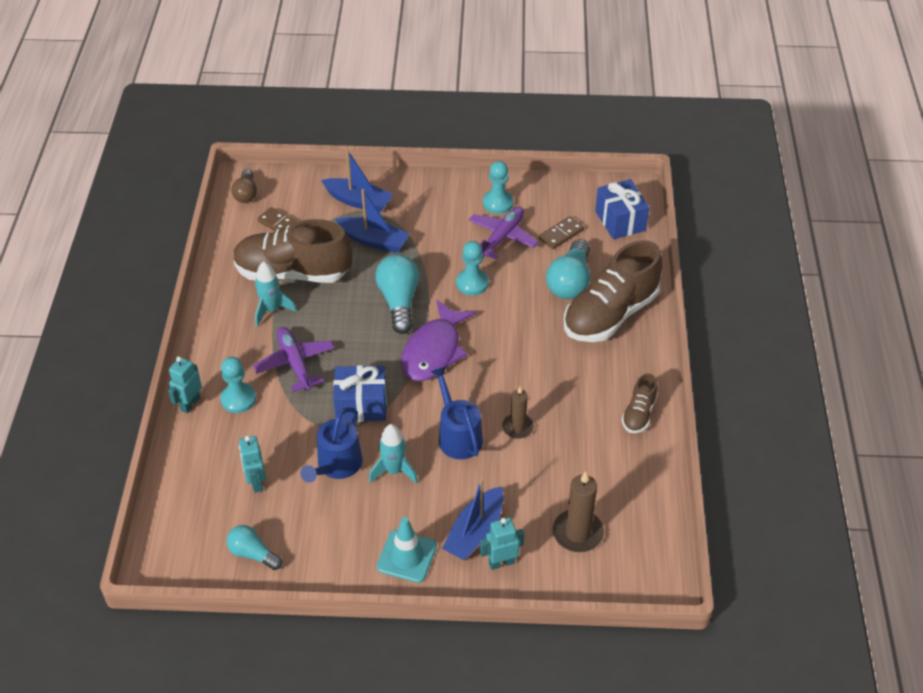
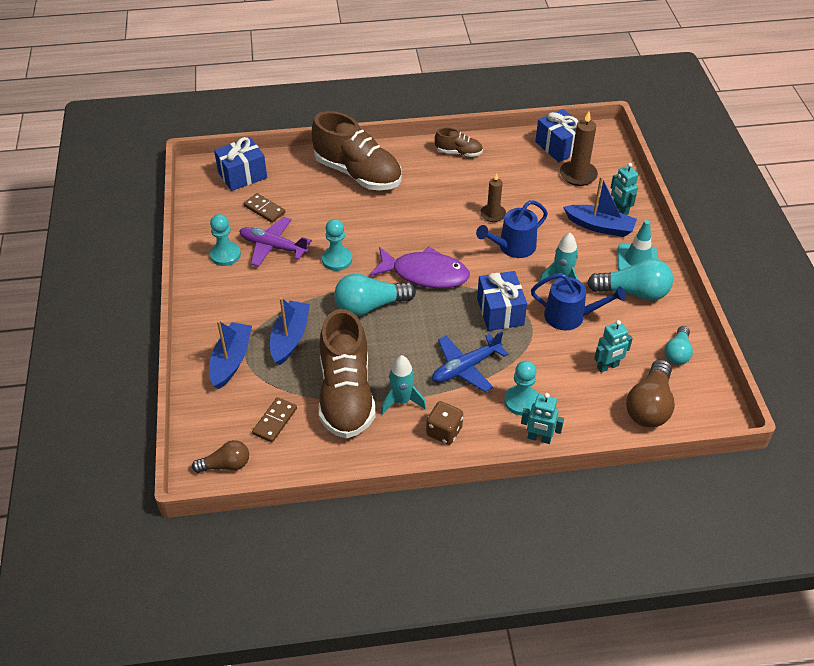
camera: 100 degrees left, 0 degrees up
(193, 506) = (649, 406): none -> brown light bulb
(225, 335) = (444, 431): none -> brown dice
(295, 363) = (465, 368): purple plane -> blue plane
(570, 282) = (324, 199): turquoise light bulb -> turquoise light bulb (633, 292)
(639, 525) = (559, 146): none -> blue gift

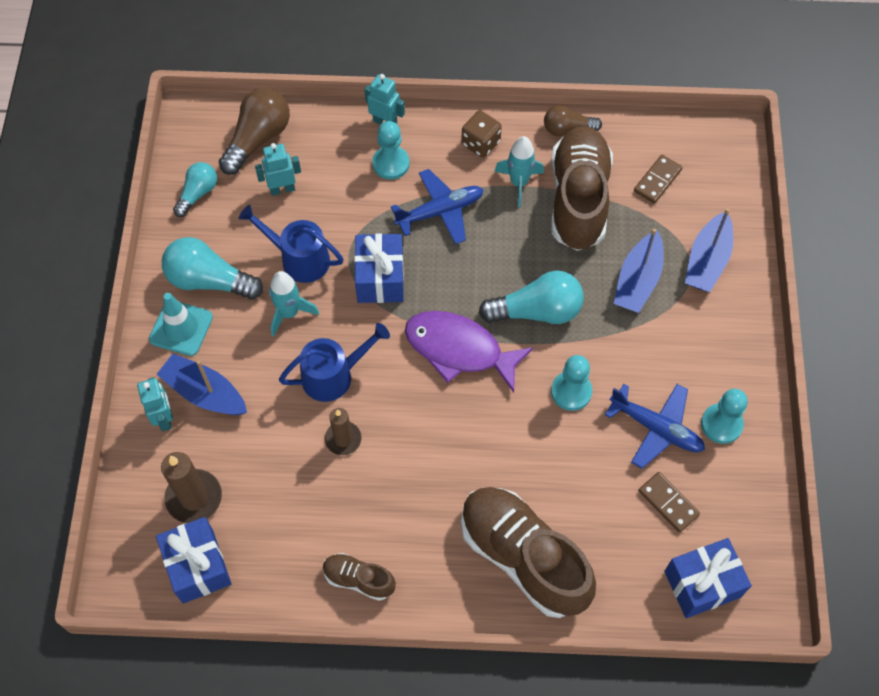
camera: 170 degrees left, 15 degrees up
(226, 465) = (708, 142): brown light bulb -> brown light bulb (567, 129)
(273, 247) = (656, 428): purple plane -> blue plane

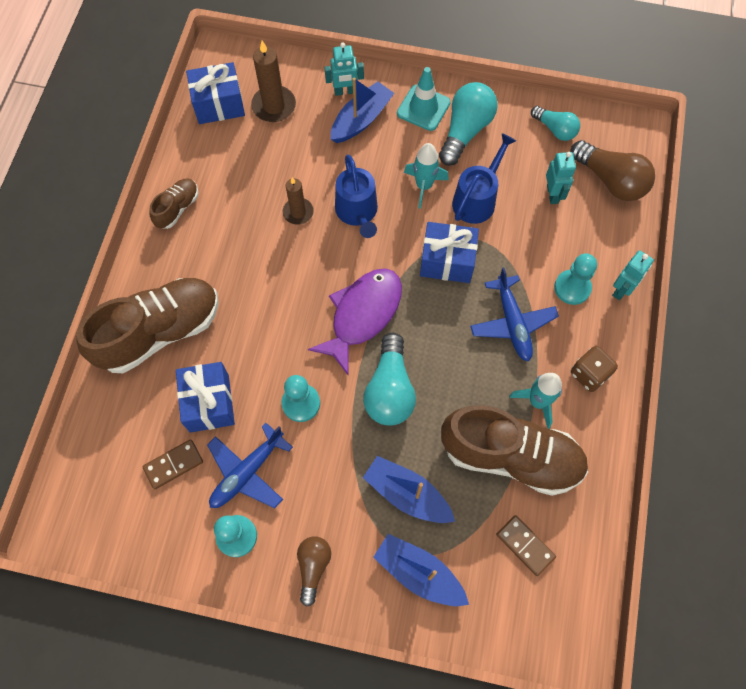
camera: 100 degrees right, 5 degrees up
(567, 129) = (600, 465): brown light bulb -> brown light bulb (313, 567)
(702, 584) = (93, 475): blue gift -> blue gift (209, 403)

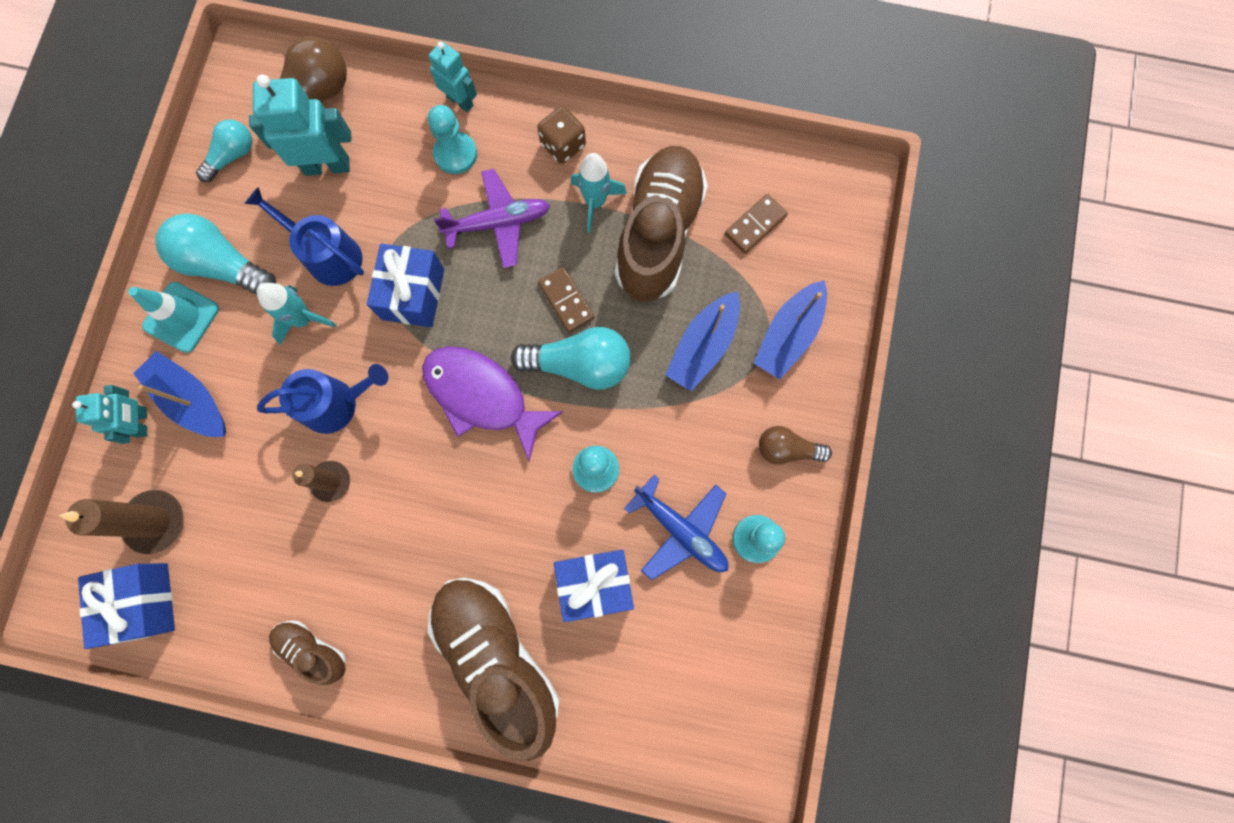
camera: 90 degrees left, 10 degrees up
(173, 465) = (673, 622): brown domino -> brown domino (566, 300)
(512, 323) = (498, 223): blue plane -> purple plane
(553, 194) = (327, 166): turquoise robot -> turquoise robot, size x1.61

